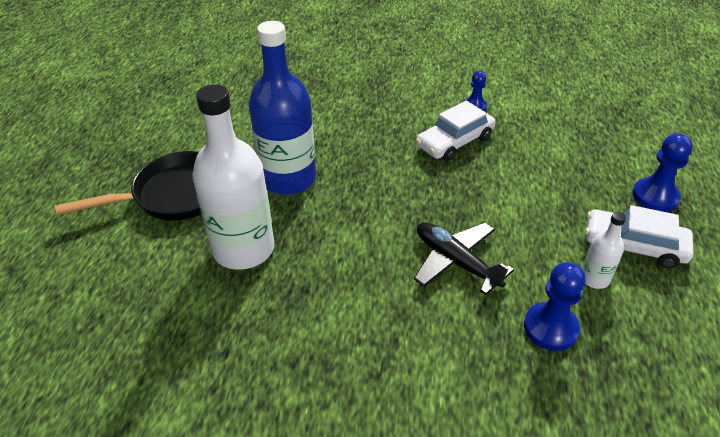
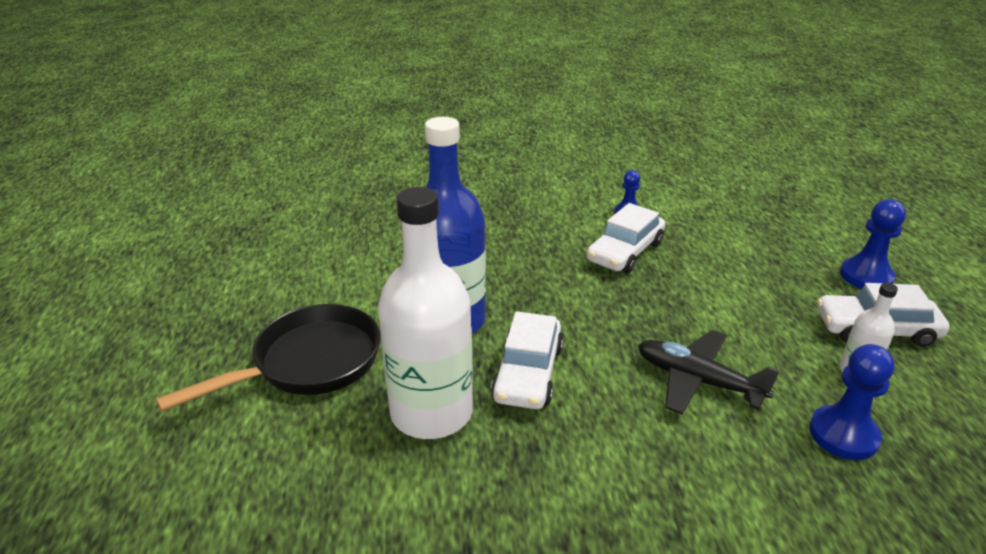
camera: 15 degrees left, 10 degrees down
(327, 231) = (528, 373): none -> white car

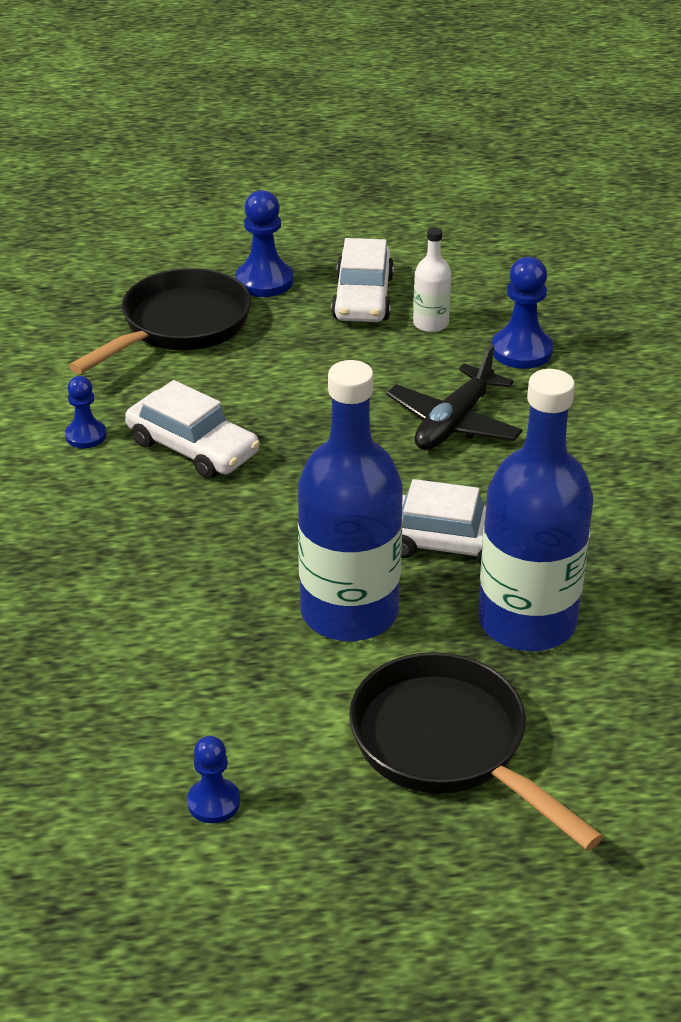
camera: 90 degrees left, 5 degrees up
(293, 271) = (213, 802): none -> blue pawn
(431, 412) = (527, 621): white bottle -> blue bottle
(774, 240) = (179, 327): none -> black pan

